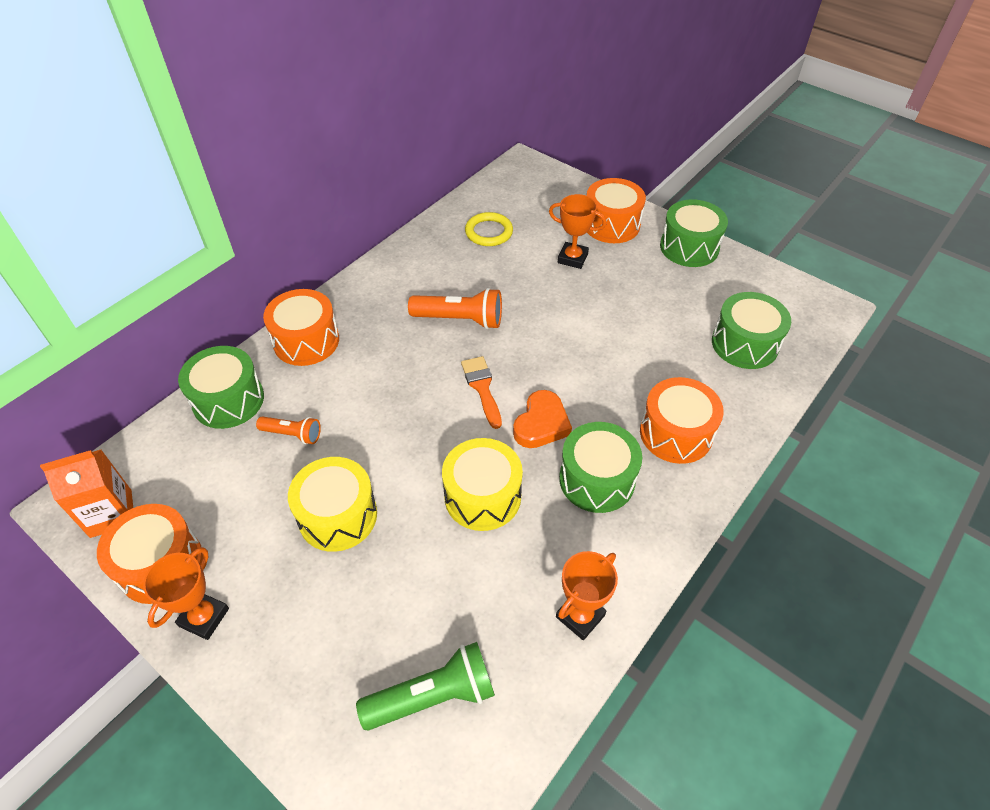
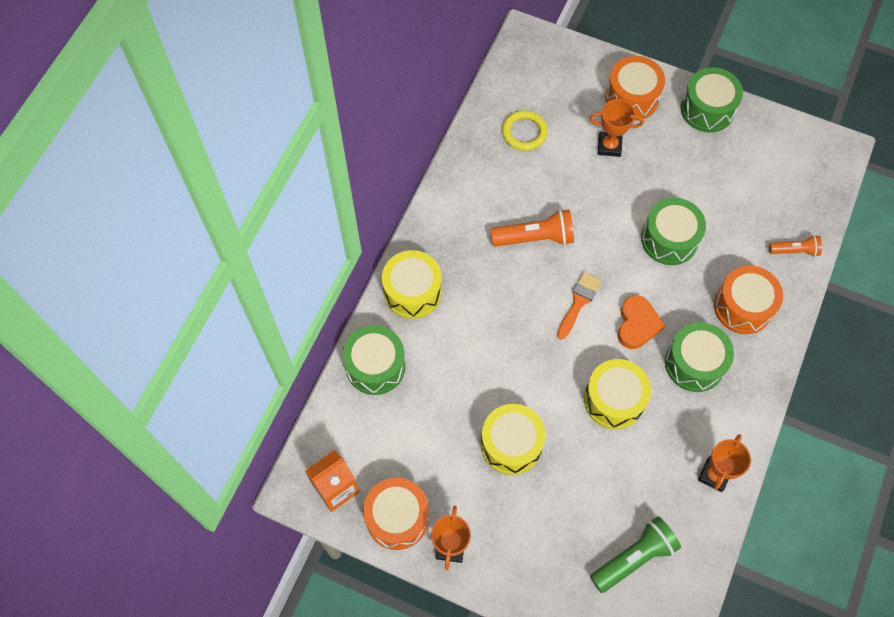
camera: 15 degrees left, 15 degrees up
(292, 434) = (444, 384): orange flashlight -> orange flashlight (795, 250)
(306, 341) = (412, 292): orange drum -> yellow drum
(482, 388) = (578, 302): orange brush -> orange brush turned 60 degrees clockwise
(744, 344) = (777, 206): green drum -> green drum (669, 239)

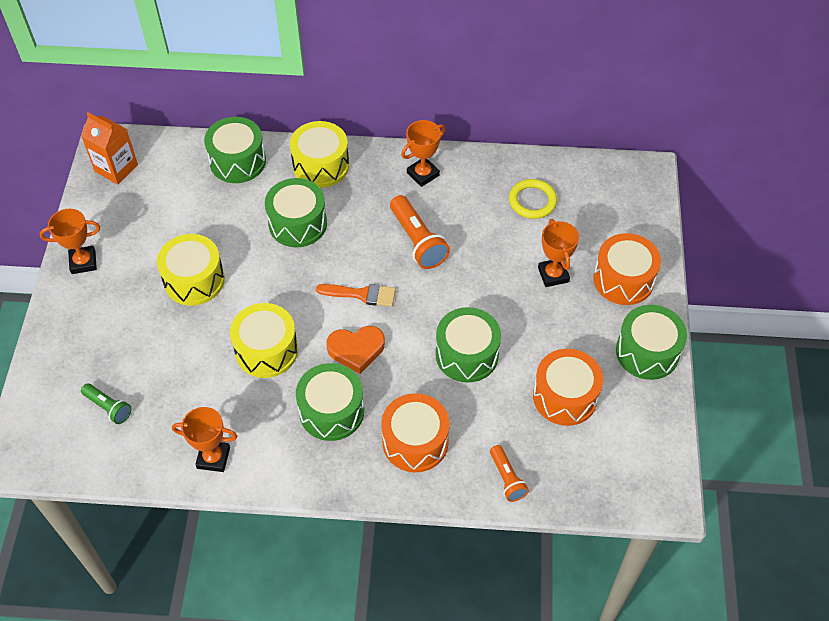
camera: 70 degrees right, 10 degrees down
(397, 518) = (101, 217): orange drum -> orange drum (565, 396)
(459, 208) = (423, 174): none -> orange trophy
(476, 333) = (297, 223): none -> green drum
(634, 557) = (108, 407): green flashlight -> green flashlight, size x0.60

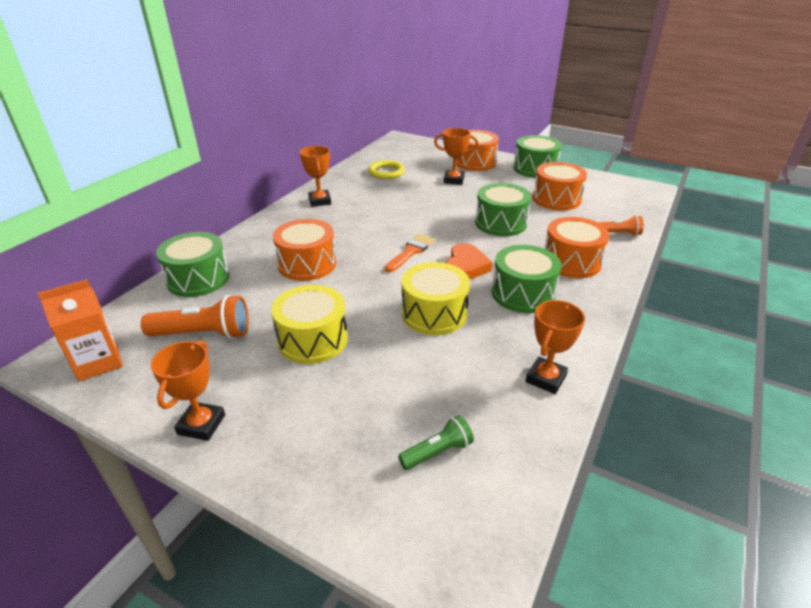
camera: 65 degrees left, 20 degrees down
(297, 223) = (307, 264): green drum -> orange drum
(321, 165) = (258, 239): yellow drum -> none
(417, 241) = (380, 217): orange flashlight -> orange flashlight (204, 334)

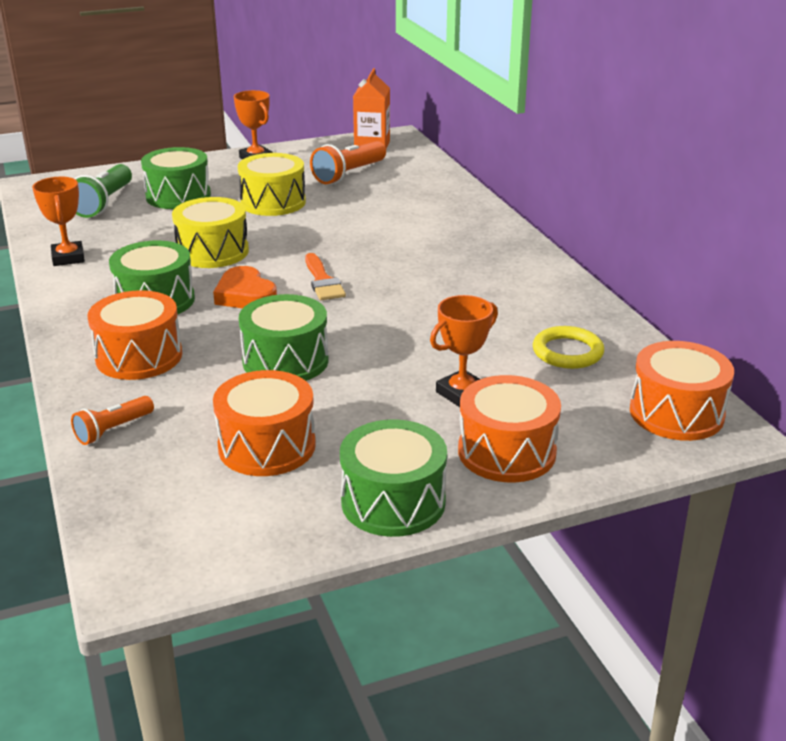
camera: 130 degrees right, 5 degrees down
(198, 279) = (436, 186): green drum -> green drum (178, 196)
(307, 264) = (387, 229): orange drum -> orange drum (676, 413)
(320, 201) = (528, 276): orange trophy -> none
(437, 452) = (104, 203): green flashlight -> green flashlight, size x1.67

